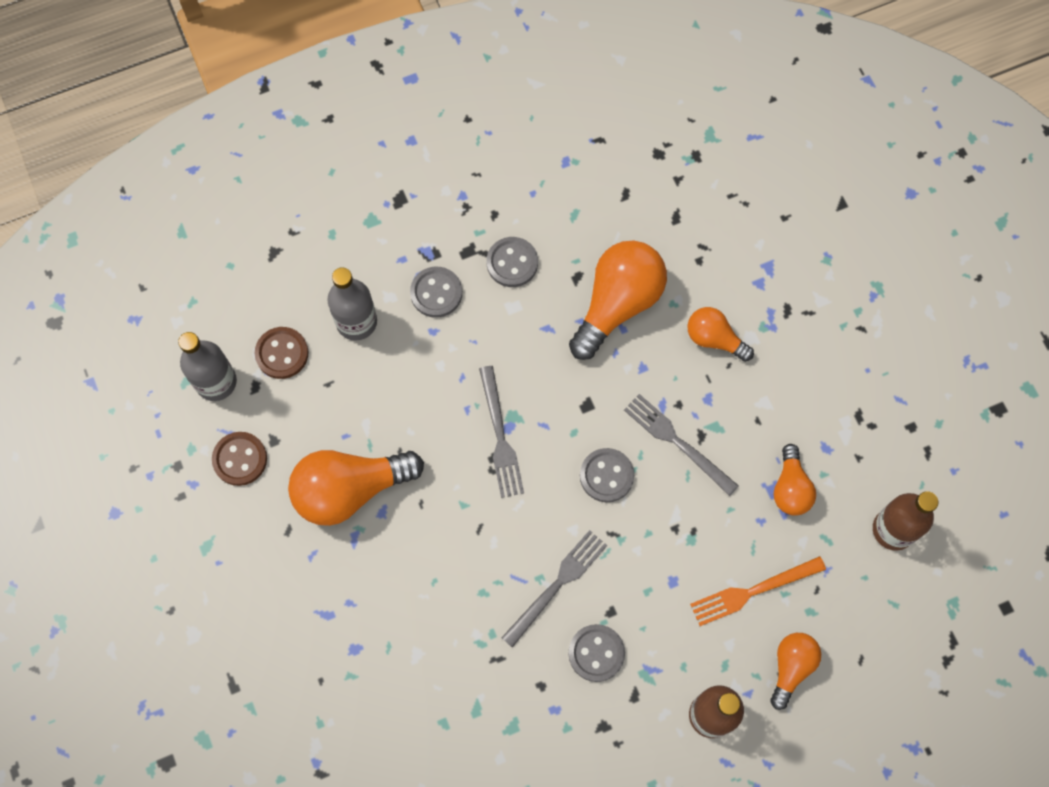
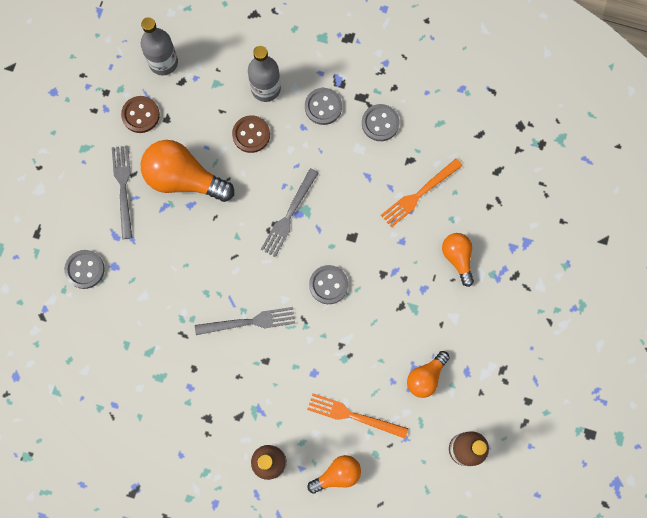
camera: 40 degrees right, 5 degrees up
(282, 353) = (211, 74): brown button -> brown button (251, 134)
(596, 653) = (238, 376): grey button -> grey button (85, 269)
(617, 304) = (419, 194): orange light bulb -> orange fork
(678, 442) = (384, 299): grey fork -> grey fork (123, 188)

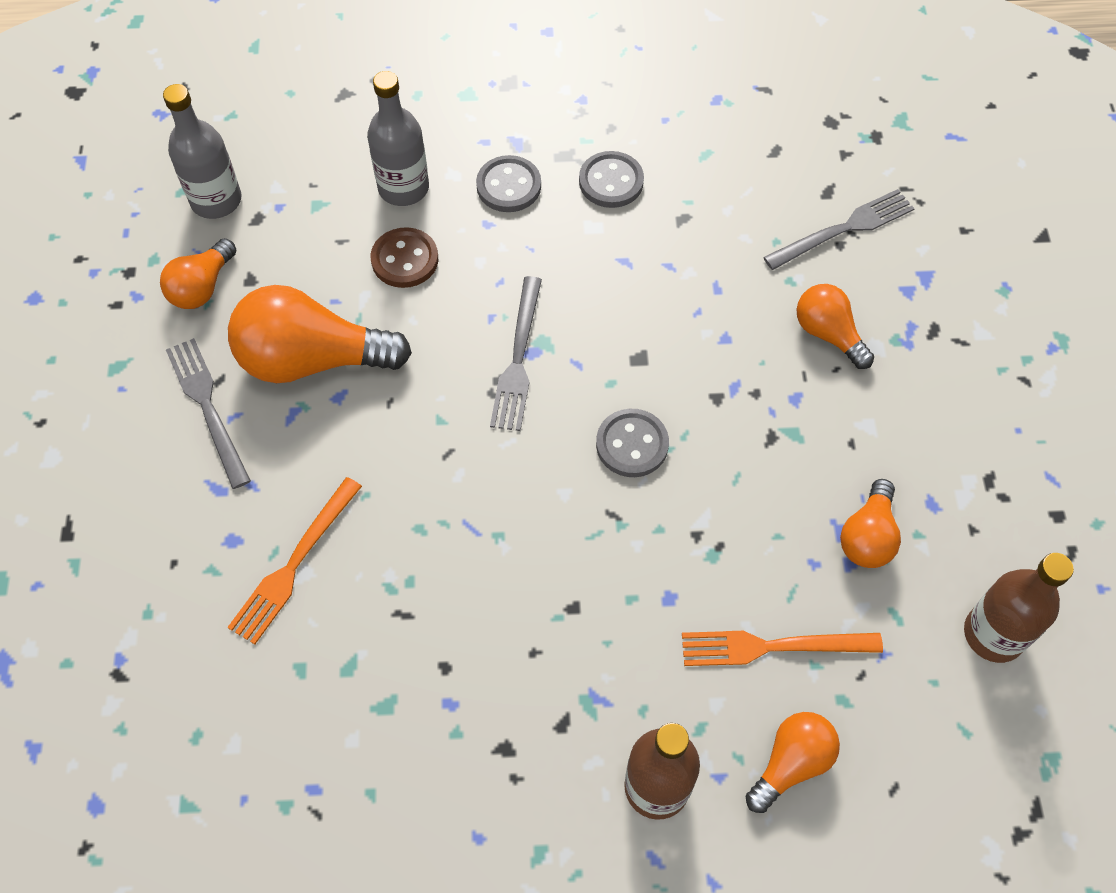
camera: 20 degrees left, 15 degrees down
(85, 269) = (178, 564): grey button -> none
(140, 115) = (202, 287): brown button -> orange light bulb
(249, 322) = (516, 551): grey fork -> grey fork (843, 229)
(419, 194) = (721, 261): orange fork -> orange fork (294, 564)

